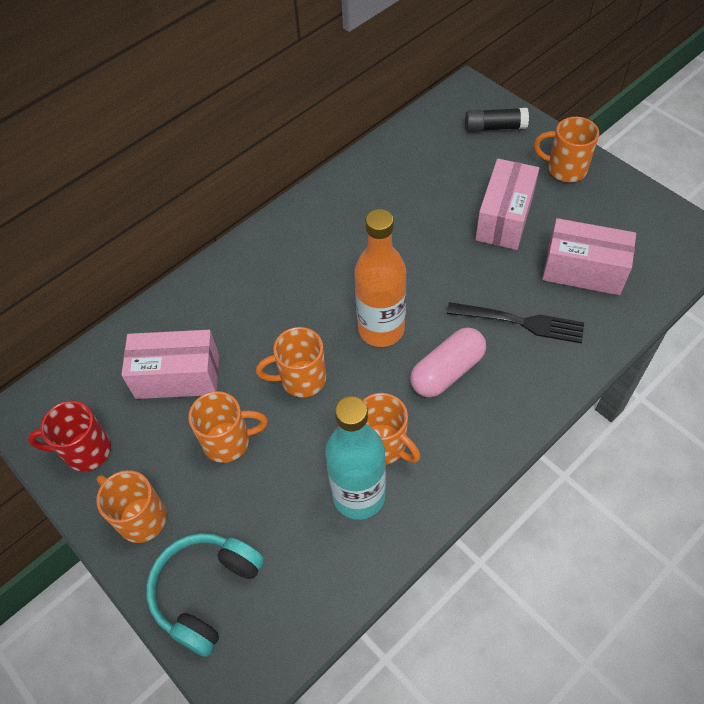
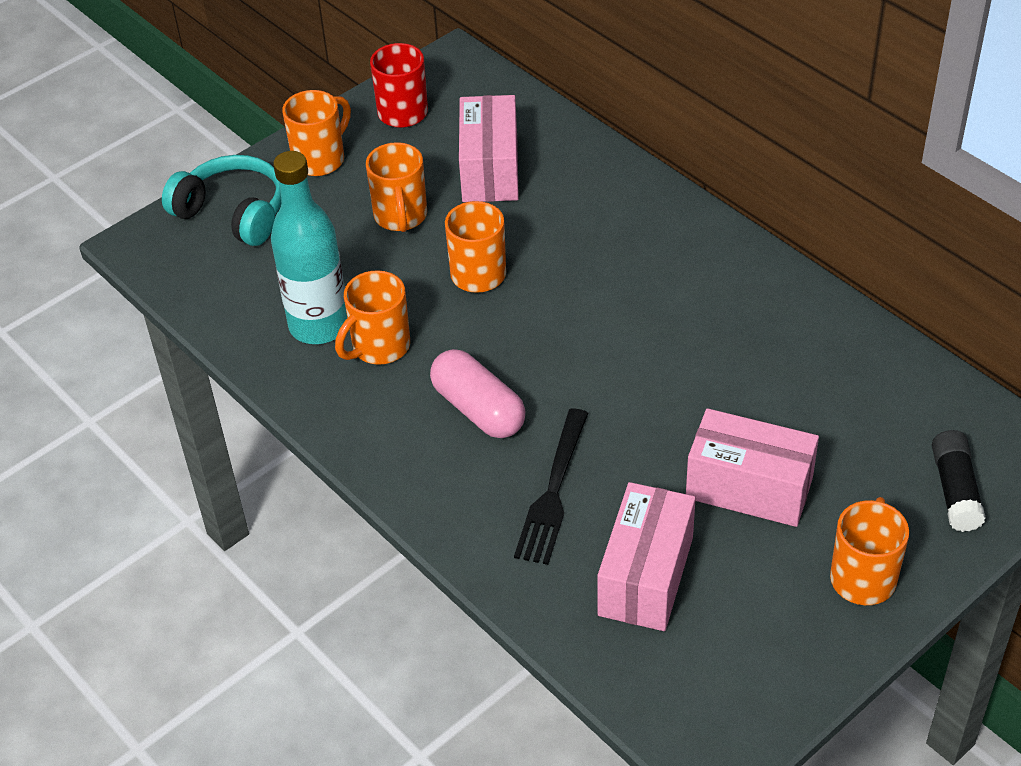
camera: 90 degrees right, 10 degrees down
(381, 329) = (548, 345): orange bottle -> none

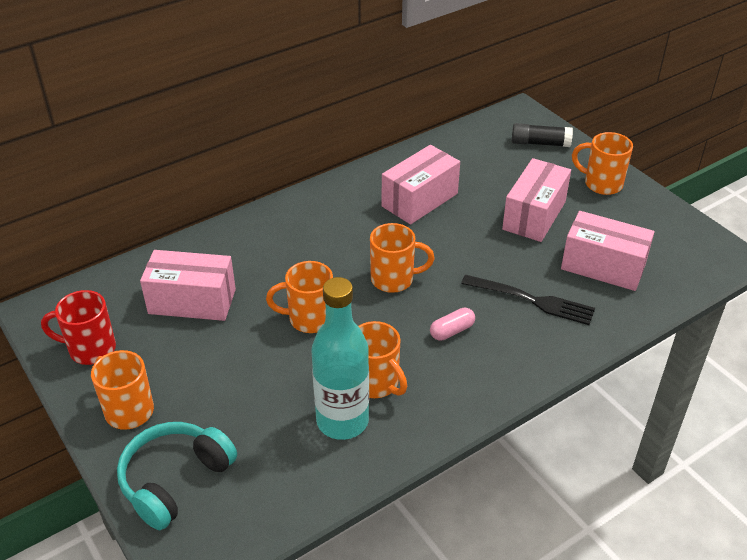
camera: 85 degrees left, 5 degrees down
(401, 217) = (227, 360): orange mug -> orange mug (394, 279)
(478, 409) = (452, 331): pink capsule -> pink capsule, size x0.57
(747, 351) = (419, 200): none -> pink box

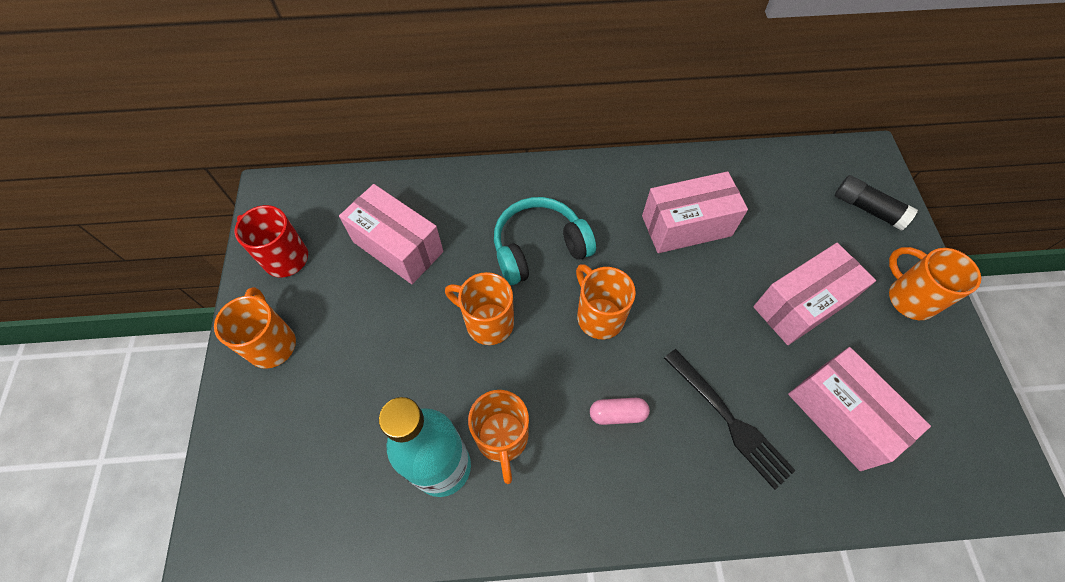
camera: 30 degrees right, 20 degrees up
(175, 480) = (260, 447): turquoise headphones -> turquoise headphones (539, 248)
(394, 279) = (599, 316): orange mug -> orange mug turned 150 degrees counterclockwise

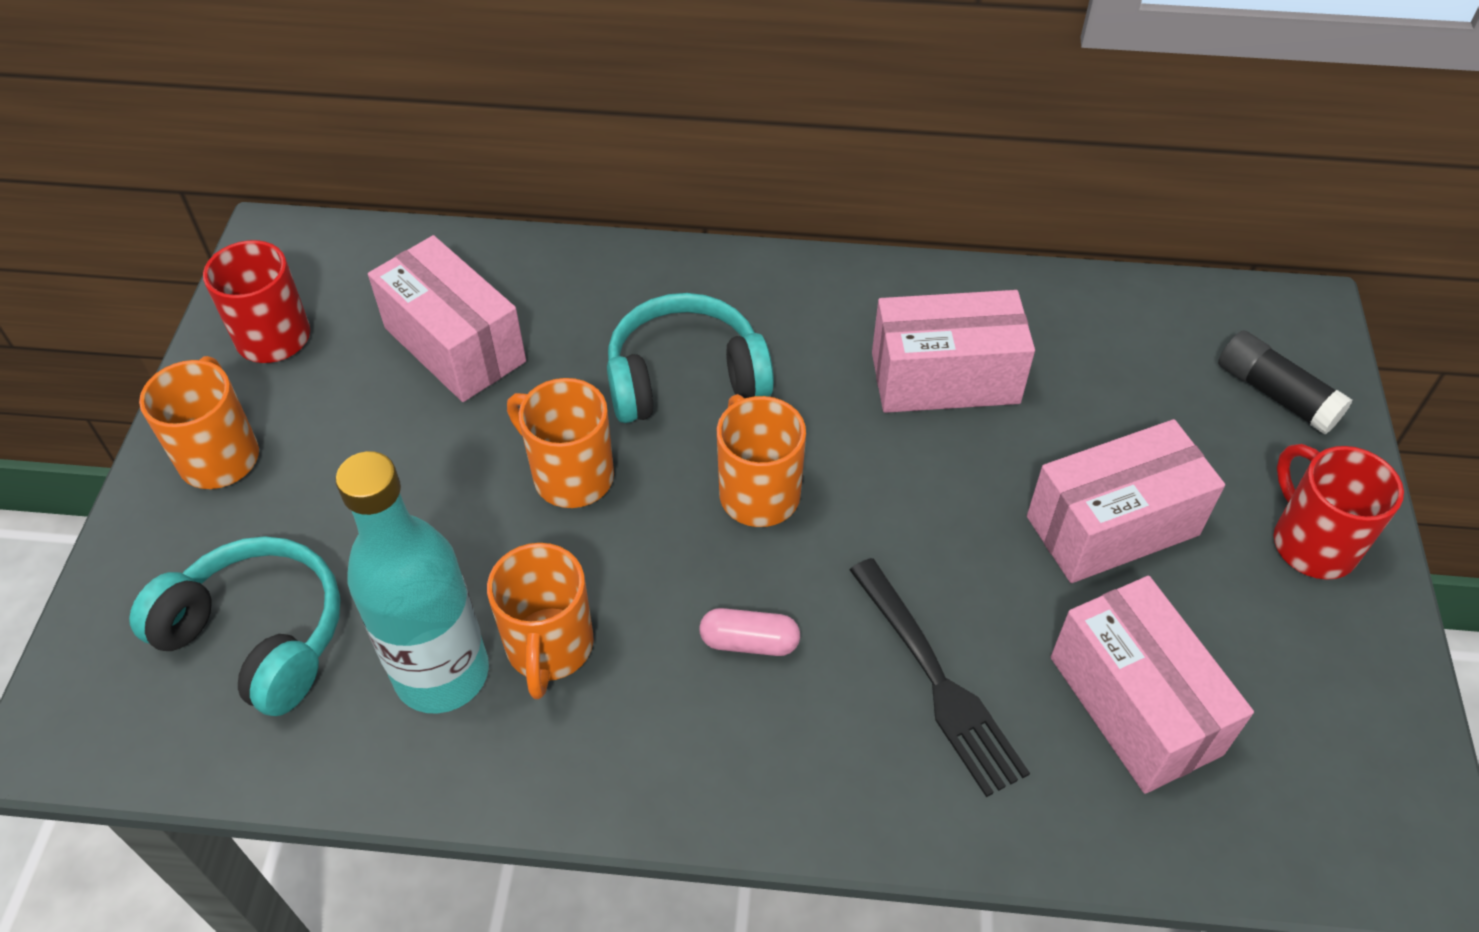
camera: 10 degrees right, 10 degrees down
(324, 461) = (258, 635): none -> turquoise headphones
(909, 298) = (1311, 542): orange mug -> red mug

